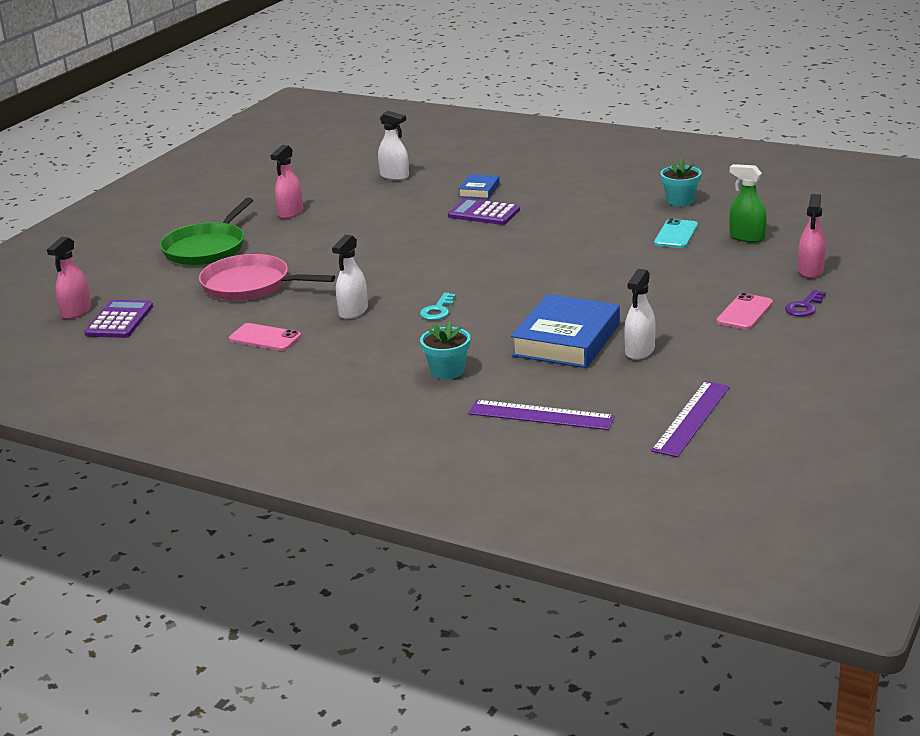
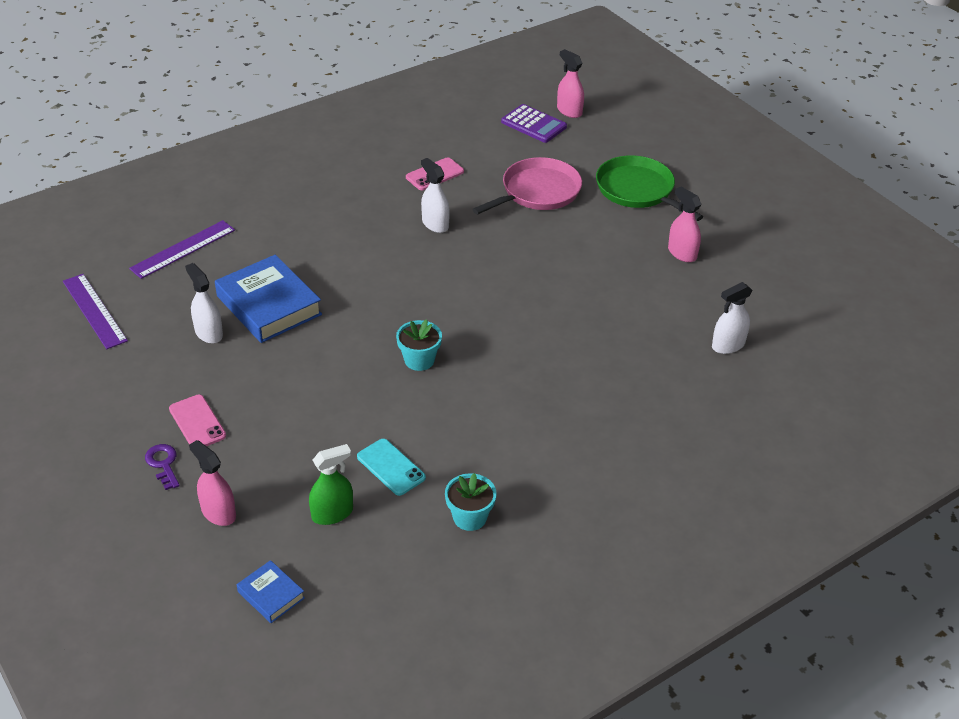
camera: 115 degrees right, 15 degrees up
(438, 310) = (391, 263): turquoise key -> none
(447, 371) = (290, 233): turquoise flower pot -> turquoise flower pot (419, 360)
(479, 190) = (635, 386): blue book -> blue book (271, 595)
(484, 213) = (570, 365): purple calculator -> none

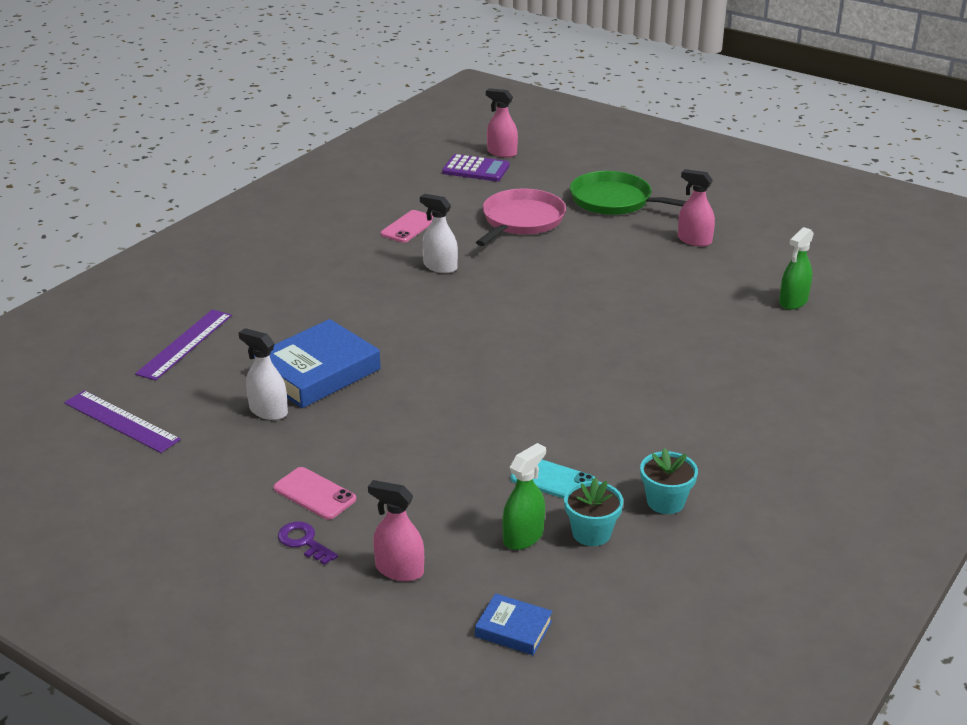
camera: 20 degrees left, 10 degrees down
(269, 305) = (317, 372): blue book -> blue book turned 75 degrees counterclockwise
(419, 360) = (511, 382): turquoise flower pot -> turquoise flower pot (591, 533)
(728, 345) = (793, 301): white spray bottle -> green spray bottle

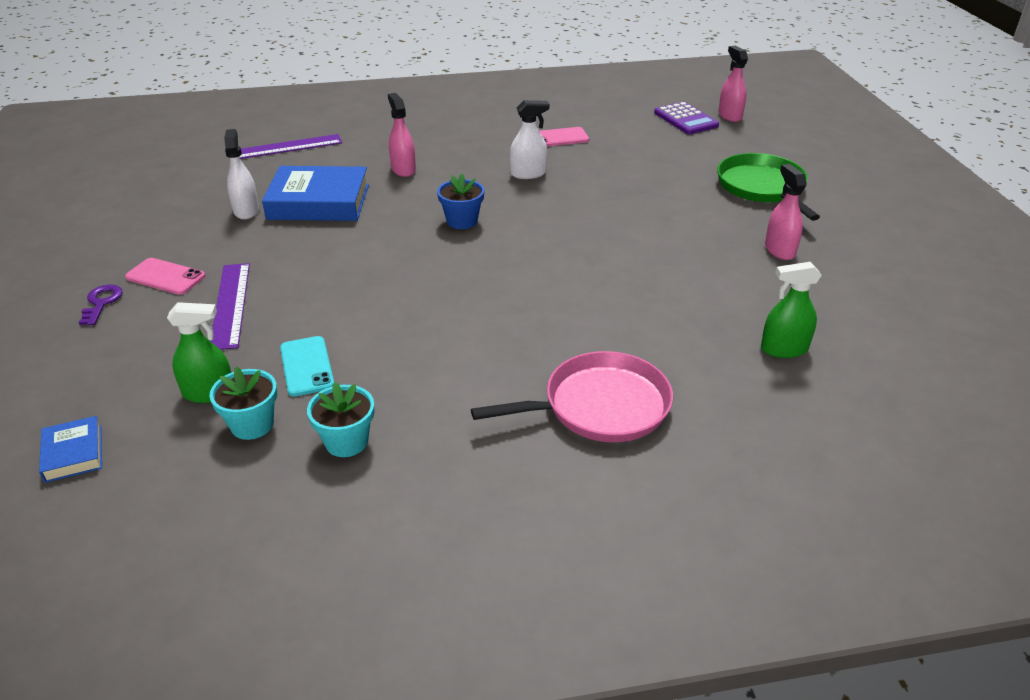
camera: 45 degrees right, 5 degrees up
(121, 421) = (171, 174): purple ruler -> purple ruler (230, 305)
(314, 494) = (165, 277): pink phone -> pink phone turned 60 degrees counterclockwise
(399, 570) = (105, 359): pink spray bottle -> pink spray bottle (403, 169)
(440, 267) = (528, 174): white spray bottle -> white spray bottle turned 90 degrees clockwise
(460, 327) = (462, 221): none -> blue flower pot
(521, 221) = (652, 169): pink pan -> pink pan (599, 406)

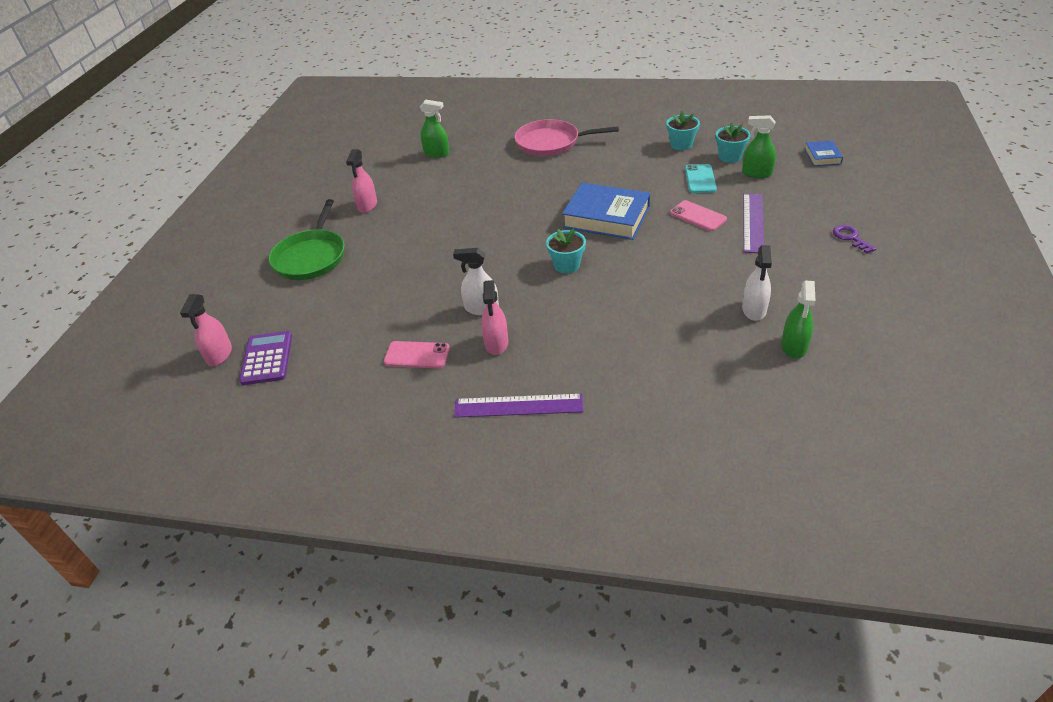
camera: 155 degrees left, 5 degrees up
(101, 303) = (850, 238): purple key -> purple key turned 135 degrees clockwise
(165, 277) = (809, 252): pink phone -> pink phone (697, 216)
(212, 189) = (794, 346): none -> green spray bottle
(286, 147) = (719, 403): purple ruler -> purple ruler (518, 406)
(319, 202) = (685, 308): blue book -> blue book (606, 217)
(403, 169) = (595, 338): pink spray bottle -> pink spray bottle (496, 343)
(462, 221) = (567, 265): blue flower pot -> turquoise flower pot

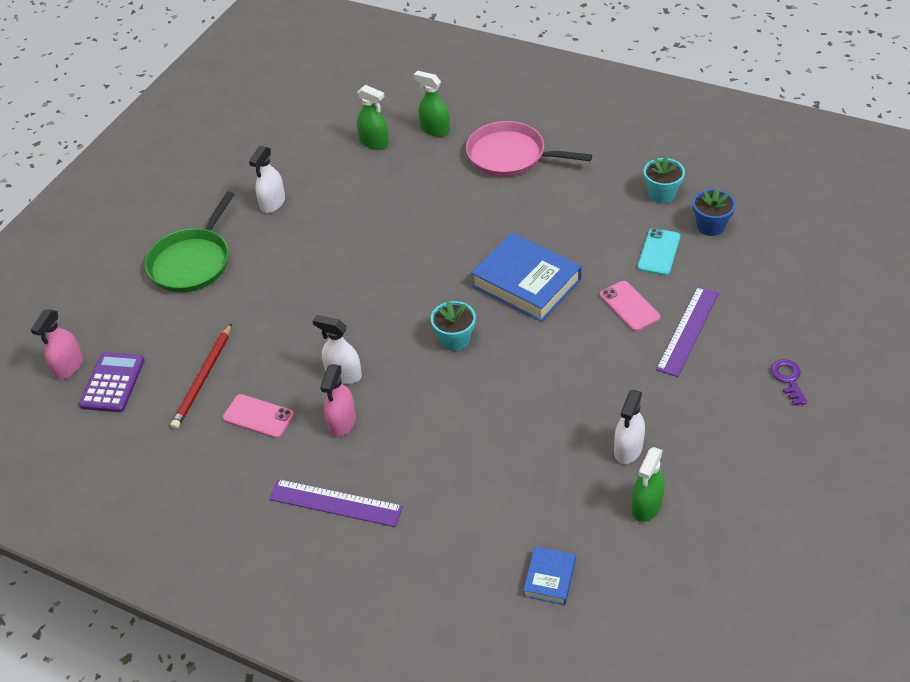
camera: 15 degrees right, 5 degrees up
(353, 338) = (203, 379): none -> red pencil
(367, 205) = (273, 203): pink spray bottle -> white spray bottle
(730, 157) = (710, 226): turquoise flower pot -> blue flower pot
(756, 173) = (729, 259): green spray bottle -> green spray bottle (435, 130)
(822, 156) = (822, 251): blue book -> blue book (549, 578)

